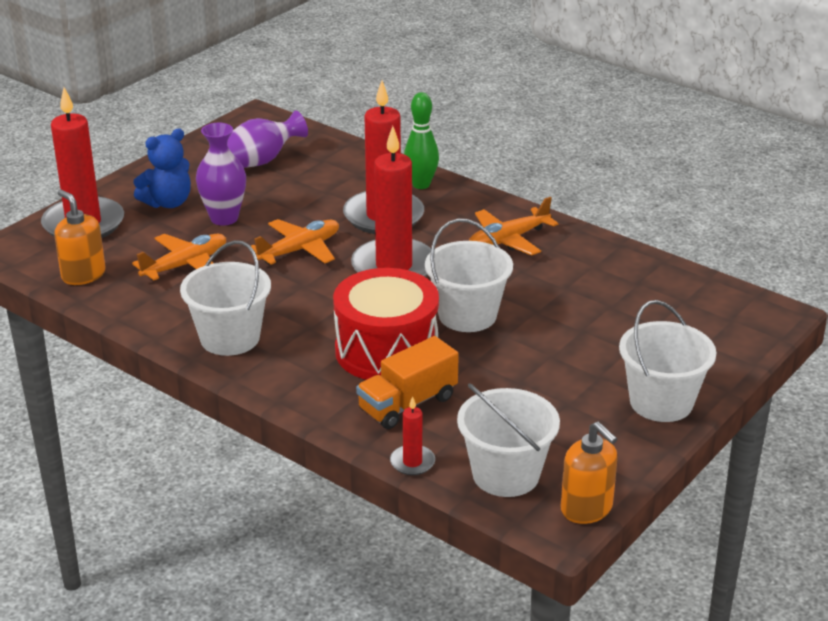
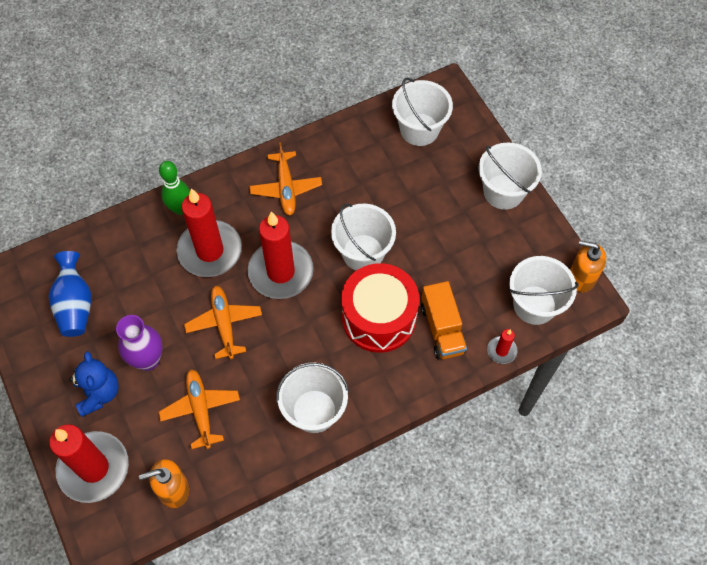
camera: 65 degrees left, 30 degrees up
(259, 162) = (75, 305): purple vase -> blue vase
(586, 509) = (581, 277): orange soap dispenser -> orange soap dispenser turned 150 degrees counterclockwise
(688, 309) = (419, 129): none -> white bucket

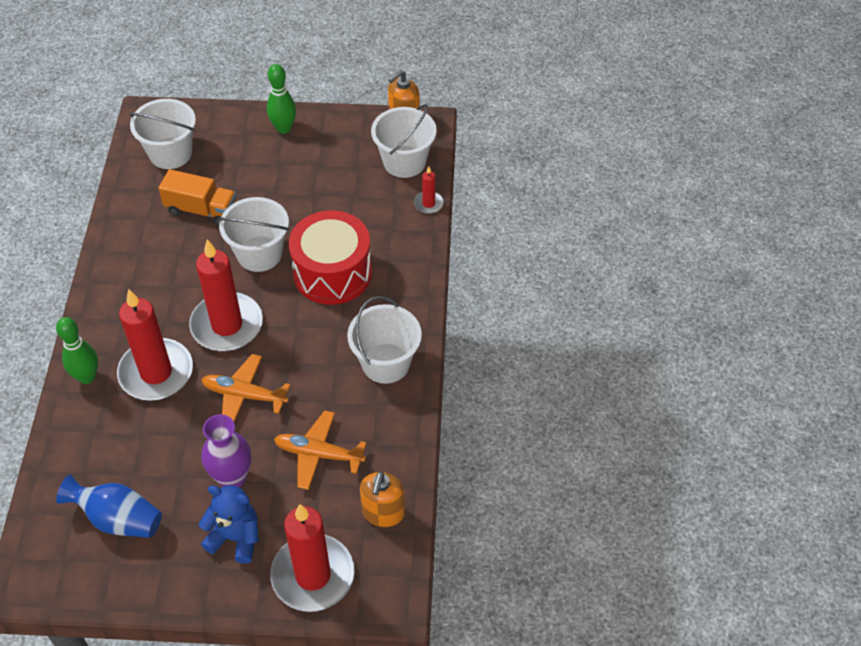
camera: 60 degrees left, 10 degrees down
(286, 188) = (141, 280): orange plane -> none
(442, 329) = (378, 233): orange truck -> orange truck (202, 210)
(503, 192) = (284, 128): white bucket -> green bowling pin

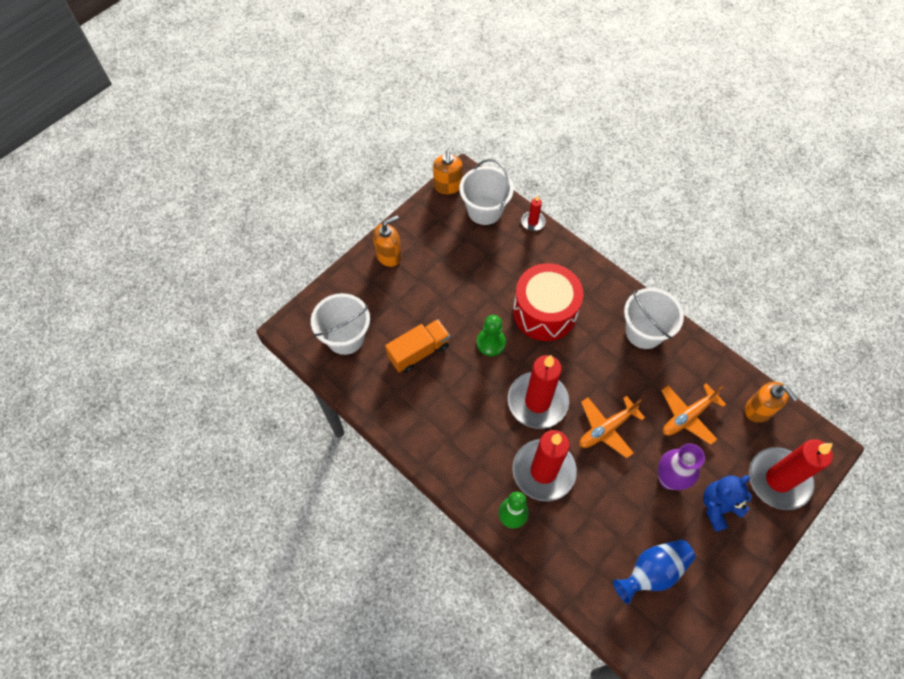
camera: 50 degrees left, 10 degrees up
(259, 254) = (491, 343): white bucket -> green pawn
(284, 128) = (389, 255): green bowling pin -> orange soap dispenser

